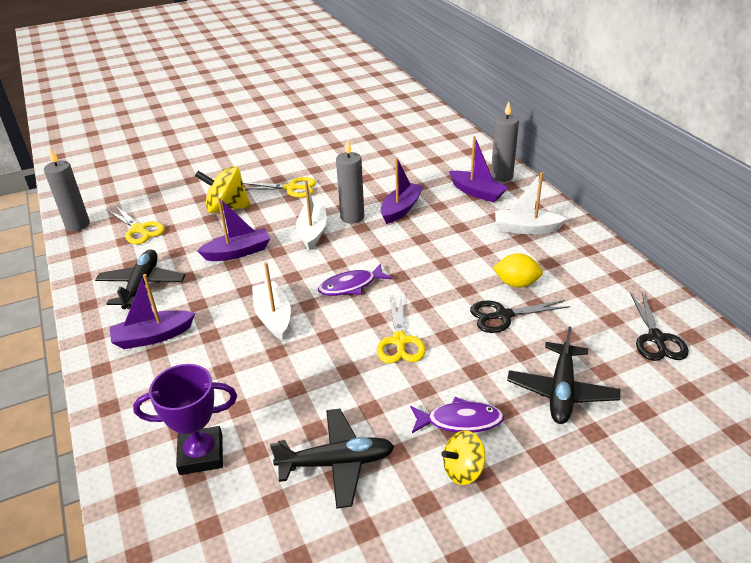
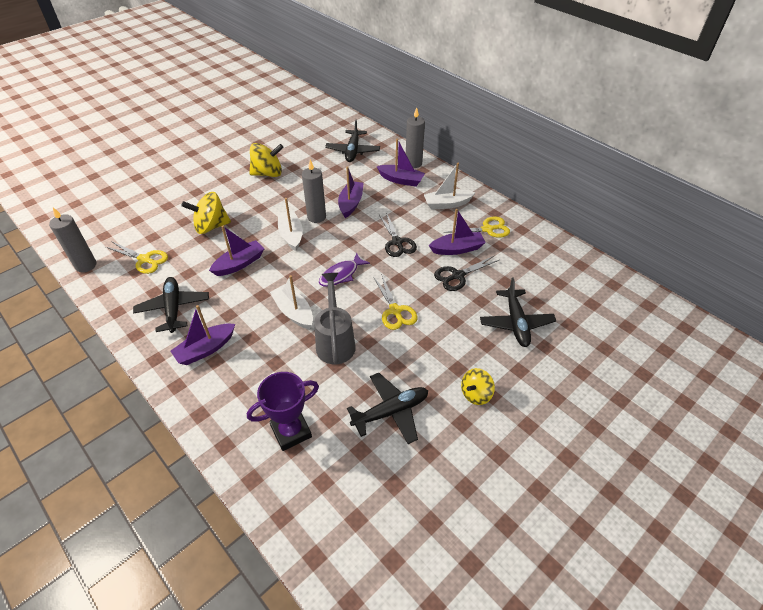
camera: 20 degrees left, 10 degrees up
(291, 188) = (256, 200): yellow scissors -> yellow scissors (487, 229)
(307, 361) = (335, 341): none -> grey watering can
(318, 163) = (268, 173): none -> yellow spinning top
(430, 153) = (353, 151): none -> black plane
(460, 421) = (460, 360): purple fish -> none
(516, 283) = (457, 249): yellow lemon -> purple boat
(656, 338) = (560, 271): black scissors -> black scissors (397, 242)

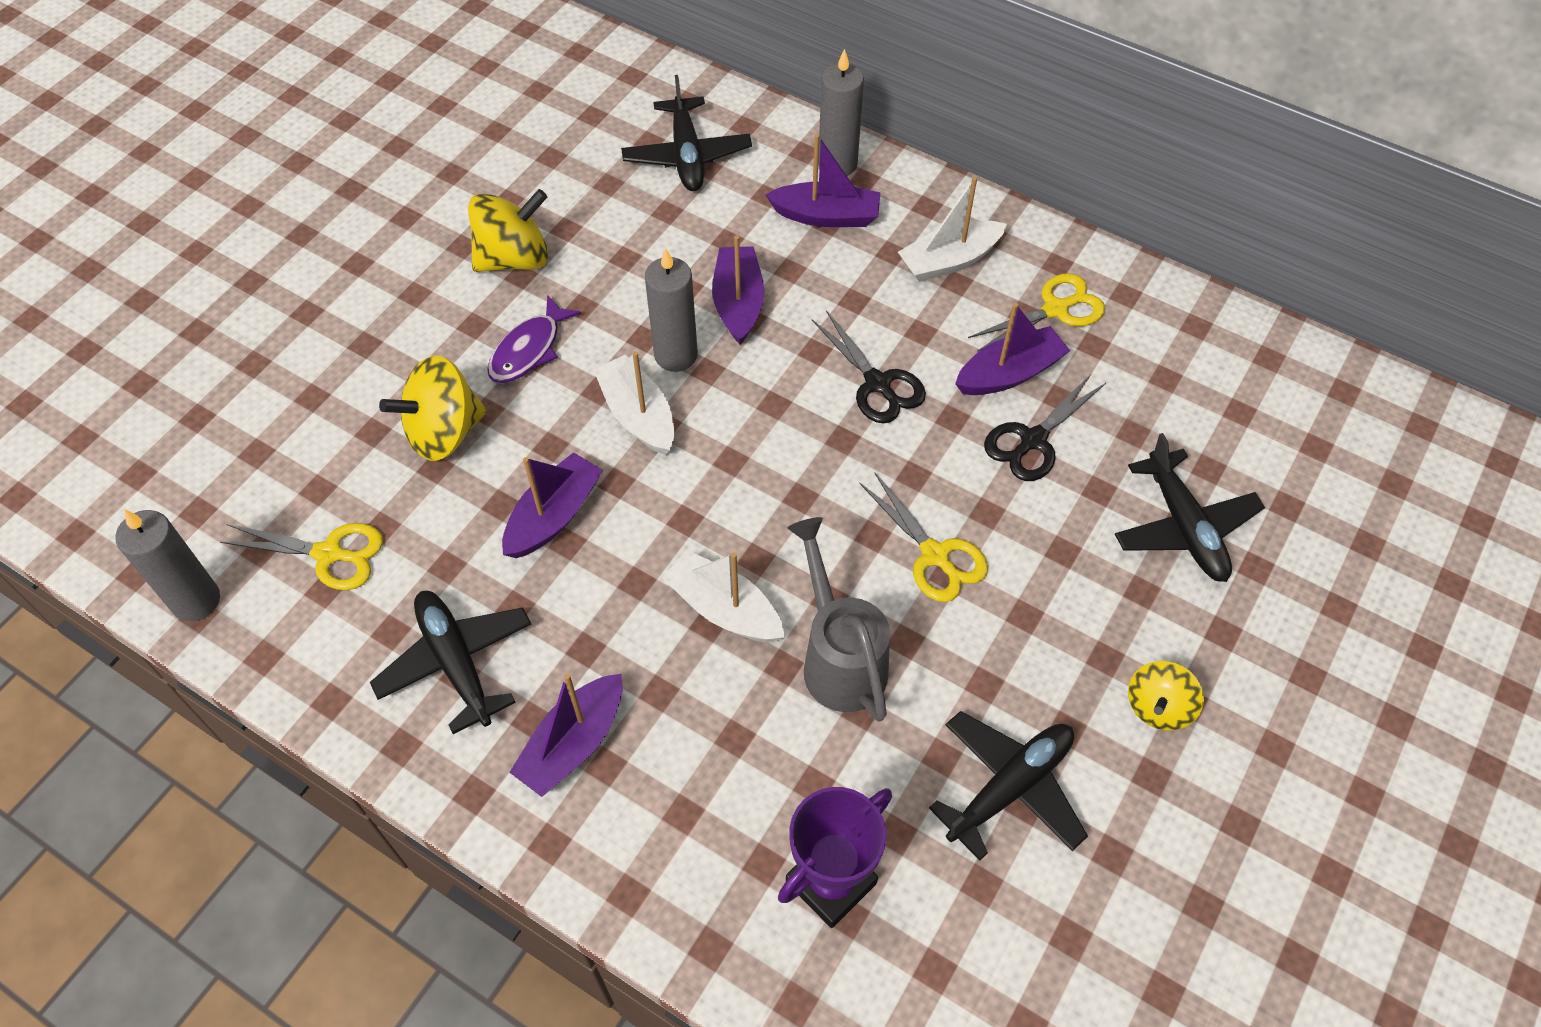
camera: 15 degrees left, 10 degrees up
(341, 274) = (788, 493): purple fish -> purple fish (529, 349)

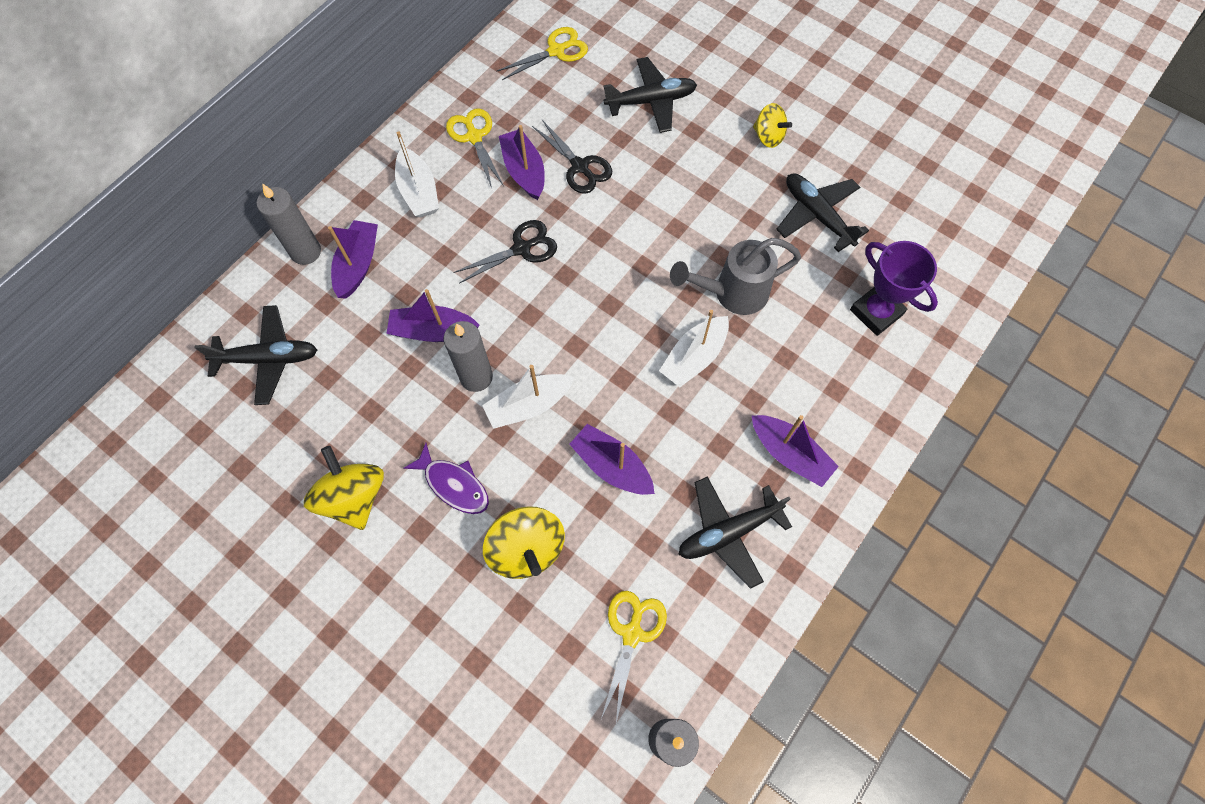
camera: 85 degrees left, 10 degrees up
(935, 555) = (661, 232): yellow scissors -> yellow scissors (556, 51)

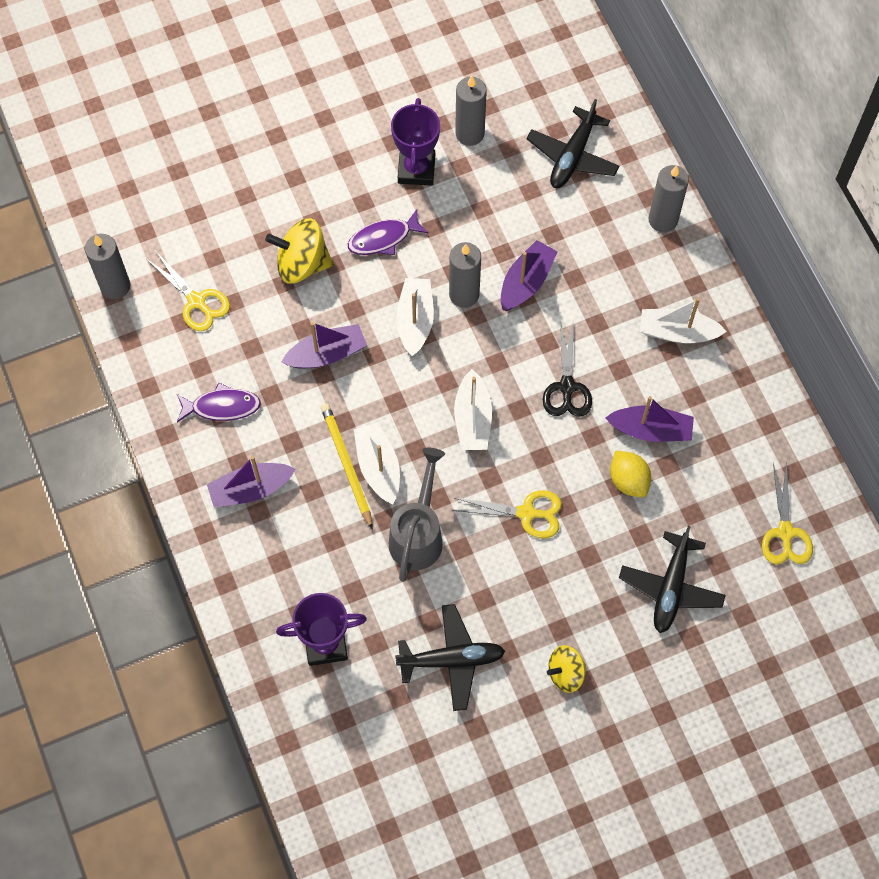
camera: 120 degrees right, 0 degrees up
(284, 468) = (469, 133): none -> grey candle
(354, 497) = (416, 169): yellow spinning top -> purple trophy
(358, 264) = (626, 253): purple boat -> none
(474, 137) = (715, 406): yellow scissors -> yellow scissors (526, 513)
(580, 166) = (628, 480): black scissors -> yellow lemon
(599, 306) = (472, 419): none -> white boat
(710, 385) = (346, 465): none -> yellow pencil
(728, 532) = (222, 407): black plane -> purple fish

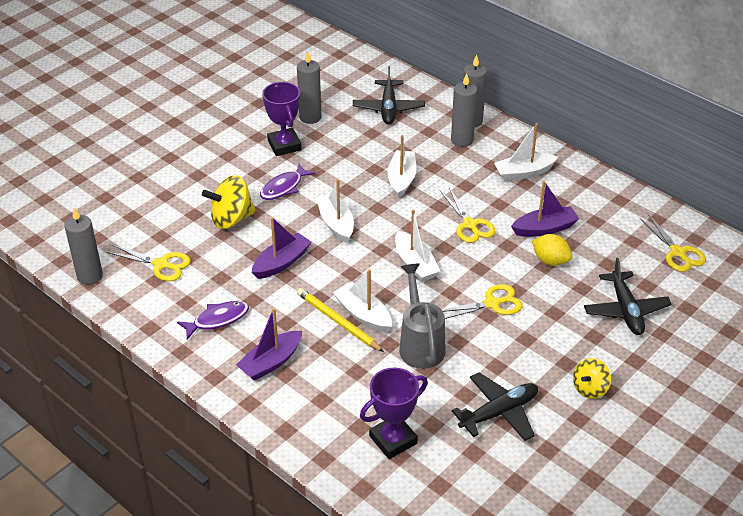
camera: 25 degrees left, 25 degrees down
(464, 294) = (362, 199): grey candle -> grey candle (462, 140)
(526, 282) = (401, 179): purple boat -> white boat
(567, 387) = (470, 225): black scissors -> yellow scissors

